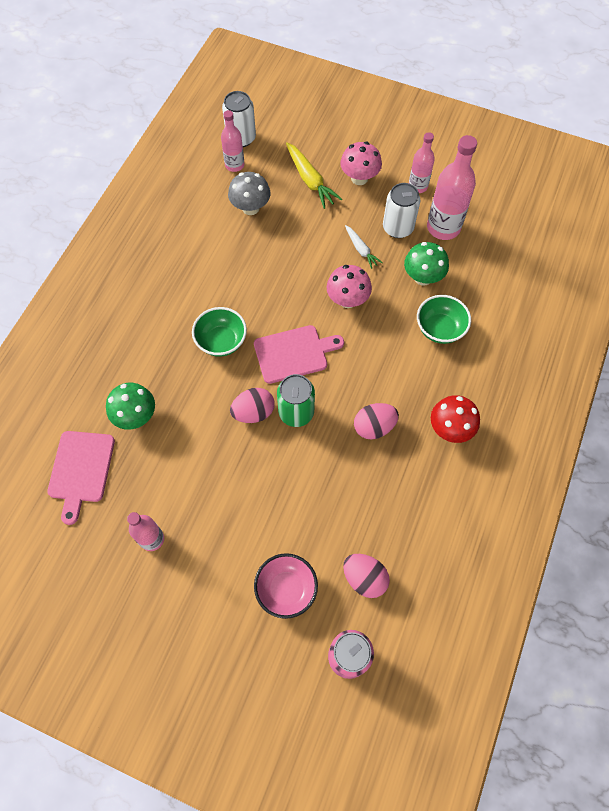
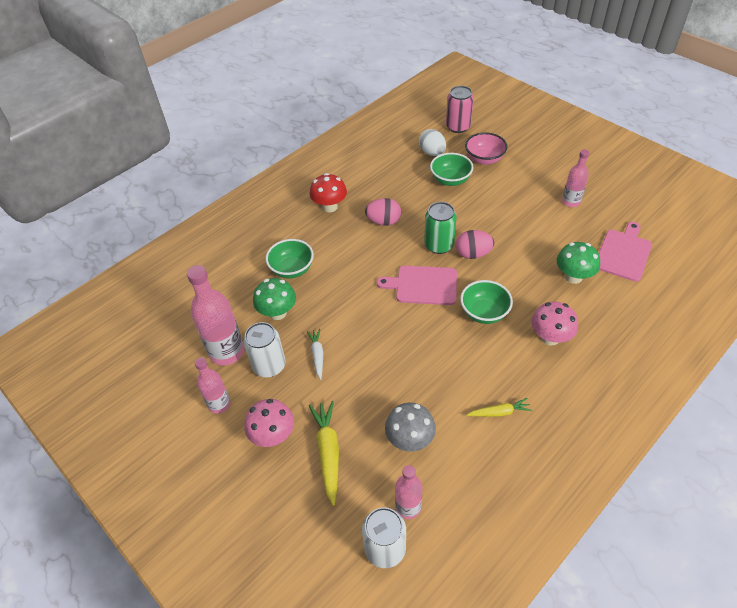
camera: 155 degrees left, 15 degrees down
(184, 250) = (499, 412): none -> yellow carrot
(319, 528) = (450, 180): none -> green bowl
(347, 300) = (355, 314): pink mushroom -> pink mushroom (550, 337)
(364, 578) = (432, 153): pink egg -> white egg

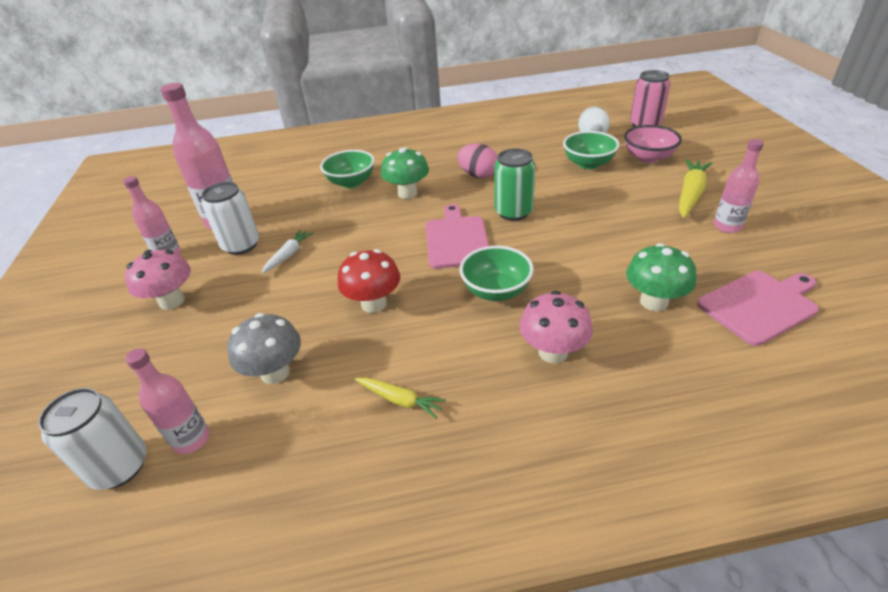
camera: 35 degrees right, 10 degrees down
(278, 313) = (299, 209): green mushroom -> green mushroom (407, 193)
(328, 452) = (193, 340): yellow carrot -> yellow carrot (690, 194)
(330, 207) = (440, 149): red mushroom -> red mushroom (374, 304)
(423, 285) = (456, 239): pink cutting board -> pink cutting board turned 45 degrees clockwise
(473, 254) = (544, 233): pink egg -> none

